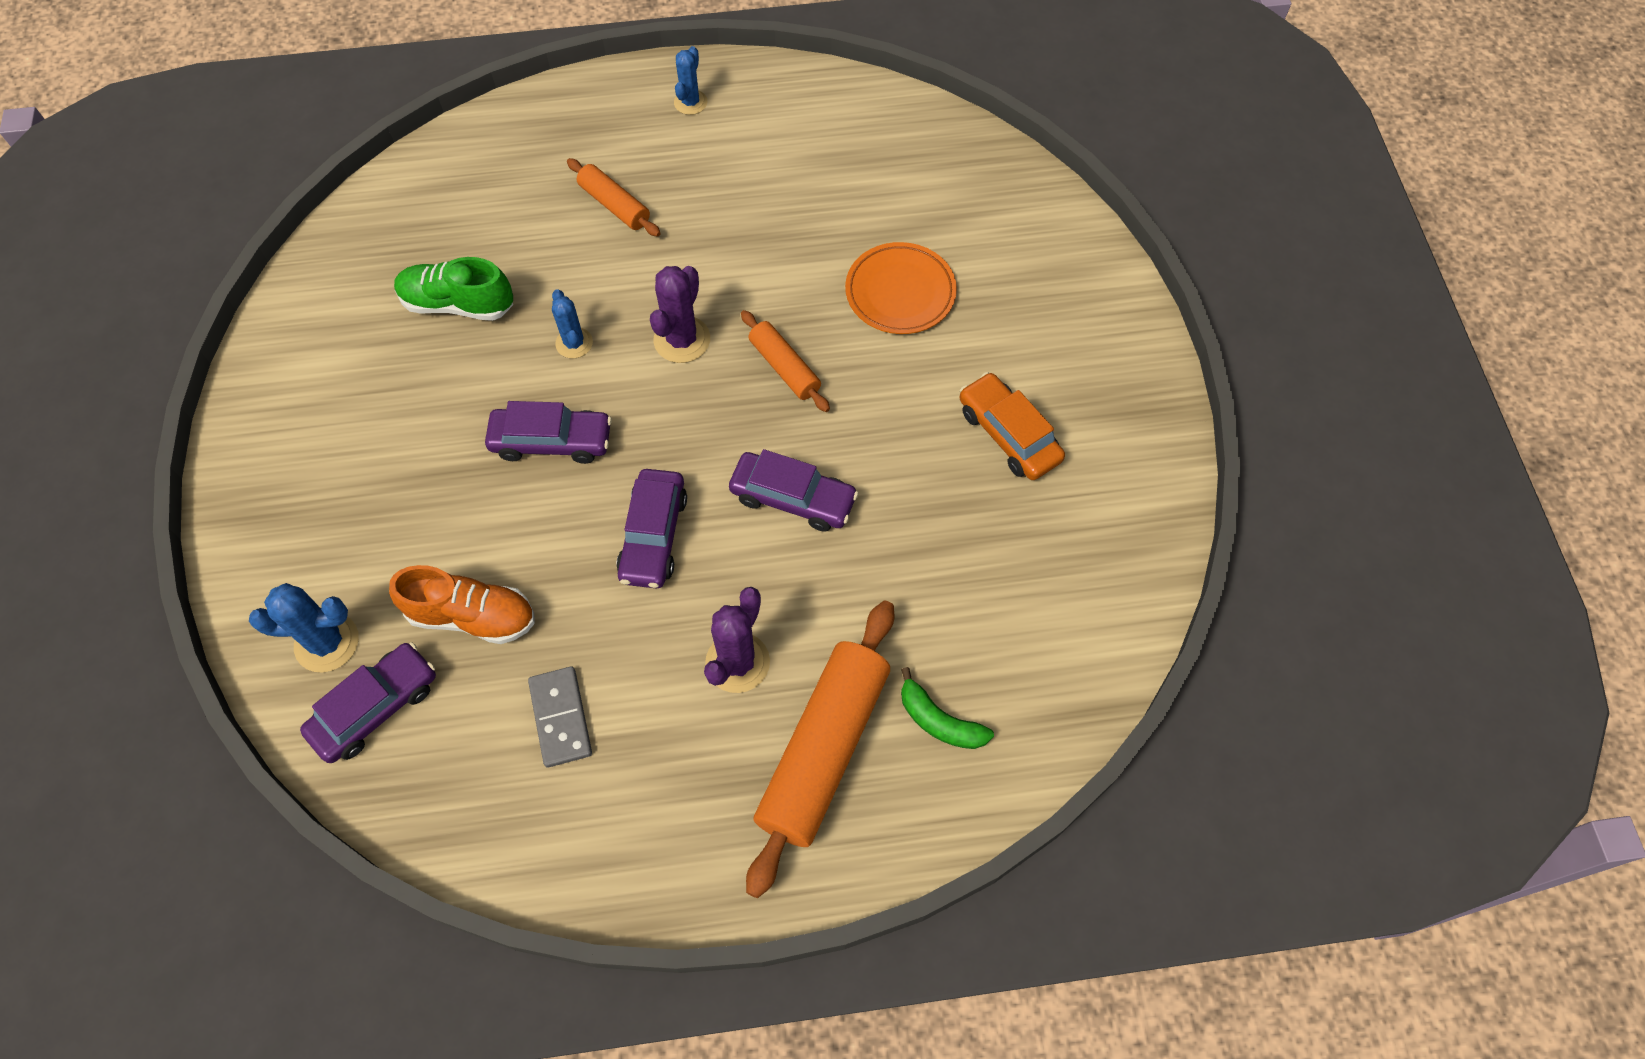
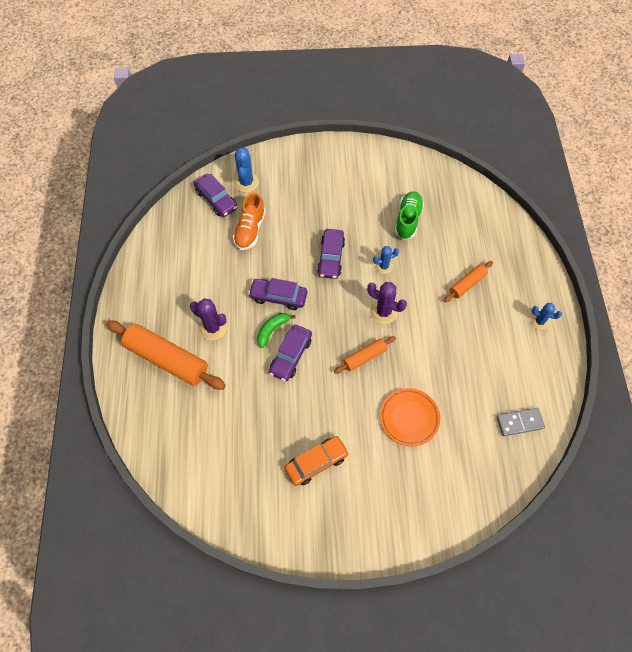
camera: 95 degrees right, 0 degrees up
(561, 718) = (200, 261): grey domino -> grey domino (519, 422)
(939, 721) = (170, 409): green banana -> green banana (272, 330)

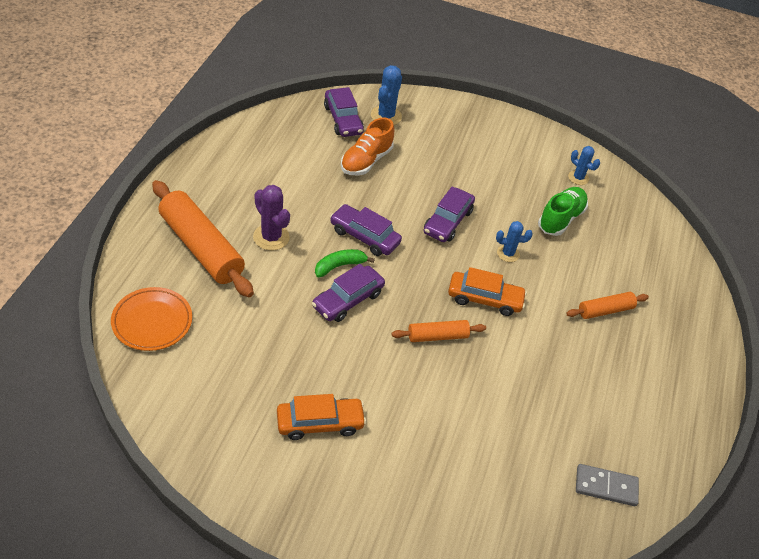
camera: 15 degrees right, 15 degrees down
(383, 312) = (484, 299): purple cactus -> orange car
(409, 418) = (462, 423): orange plate -> orange plate (152, 321)
(539, 321) = (683, 385): blue cactus -> blue cactus (578, 178)

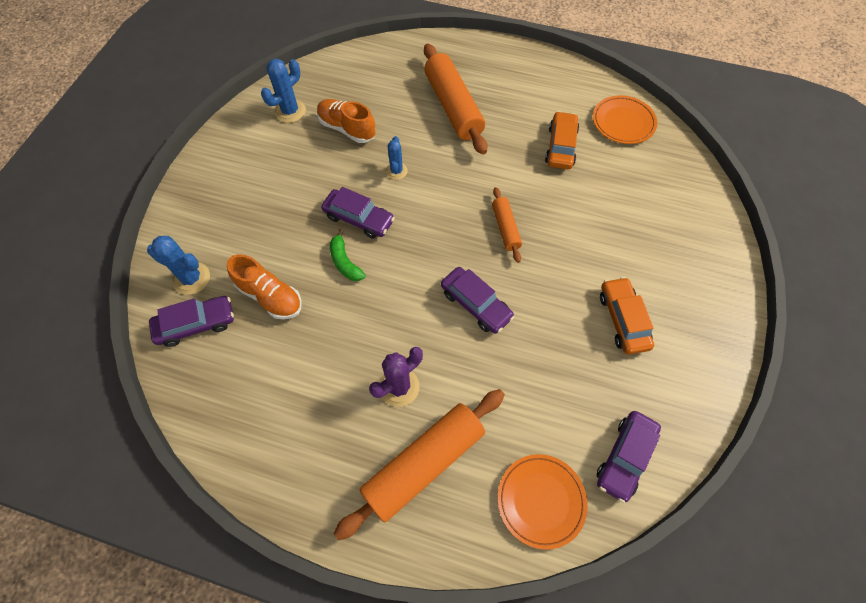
camera: 85 degrees left, 15 degrees up
(339, 266) = (432, 314): green banana -> green banana (345, 262)
(364, 236) = (387, 293): purple car -> purple car (624, 457)
(484, 299) = (455, 191): orange car -> orange car (560, 147)
(560, 219) = (347, 129): green shoe -> orange shoe
(578, 178) = (290, 111): blue cactus -> blue cactus, size x1.53
(605, 310) = (453, 107): orange rolling pin -> orange rolling pin, size x1.93
(606, 487) = (623, 122): grey domino -> orange plate

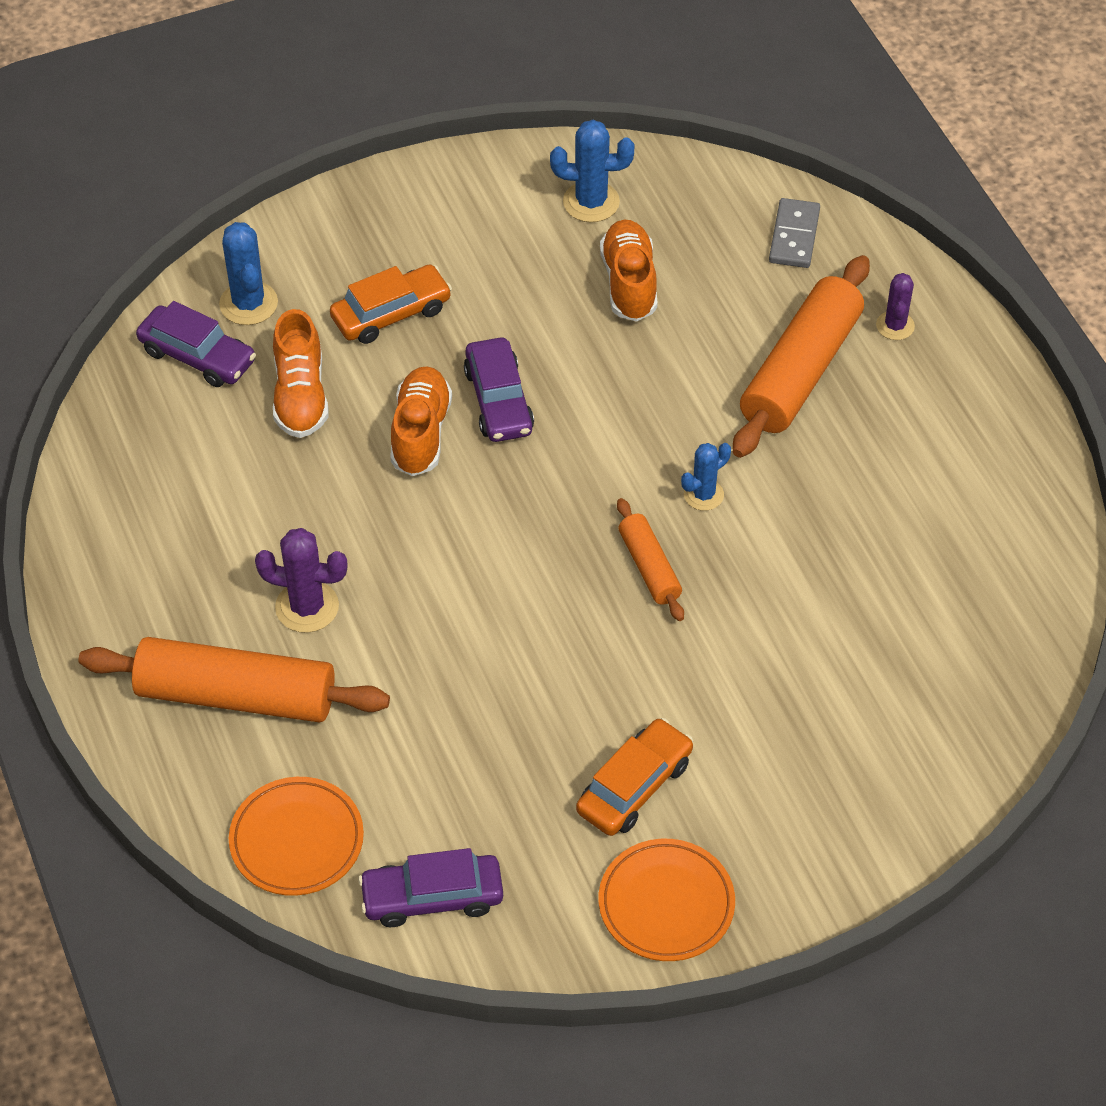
camera: 50 degrees right, 10 degrees down
(345, 262) = (420, 433): green banana -> orange shoe
(384, 62) = (794, 236): none -> grey domino
(396, 171) = (616, 386): blue cactus -> blue cactus (703, 495)
(461, 64) = (895, 326): none -> purple cactus
(475, 304) = (496, 610): purple car -> none
(505, 228) = (649, 567): orange rolling pin -> orange rolling pin turned 60 degrees counterclockwise
(560, 147) = (866, 543): orange car -> orange car (391, 314)
(623, 122) = (1001, 592): orange plate -> orange plate (666, 904)

